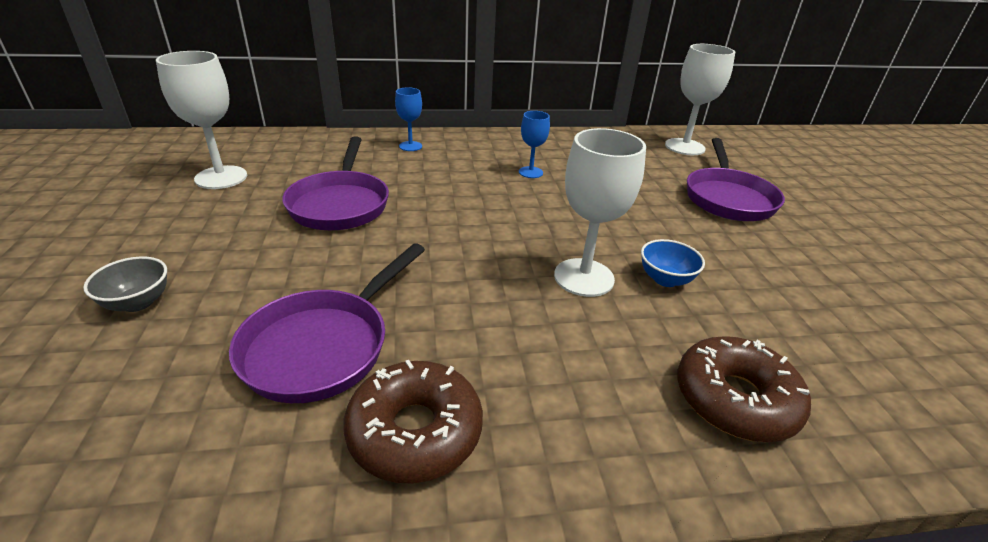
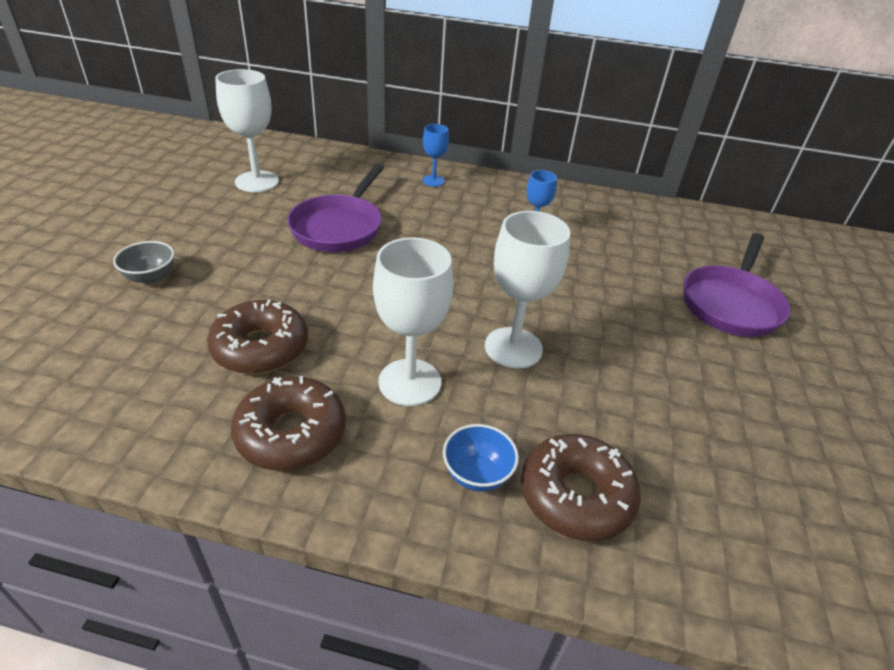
camera: 20 degrees right, 5 degrees up
(323, 346) = (260, 347): purple pan -> brown donut
(665, 279) = (593, 370): blue bowl -> blue bowl (477, 474)
(684, 147) = (726, 235): white goblet -> white goblet (410, 382)

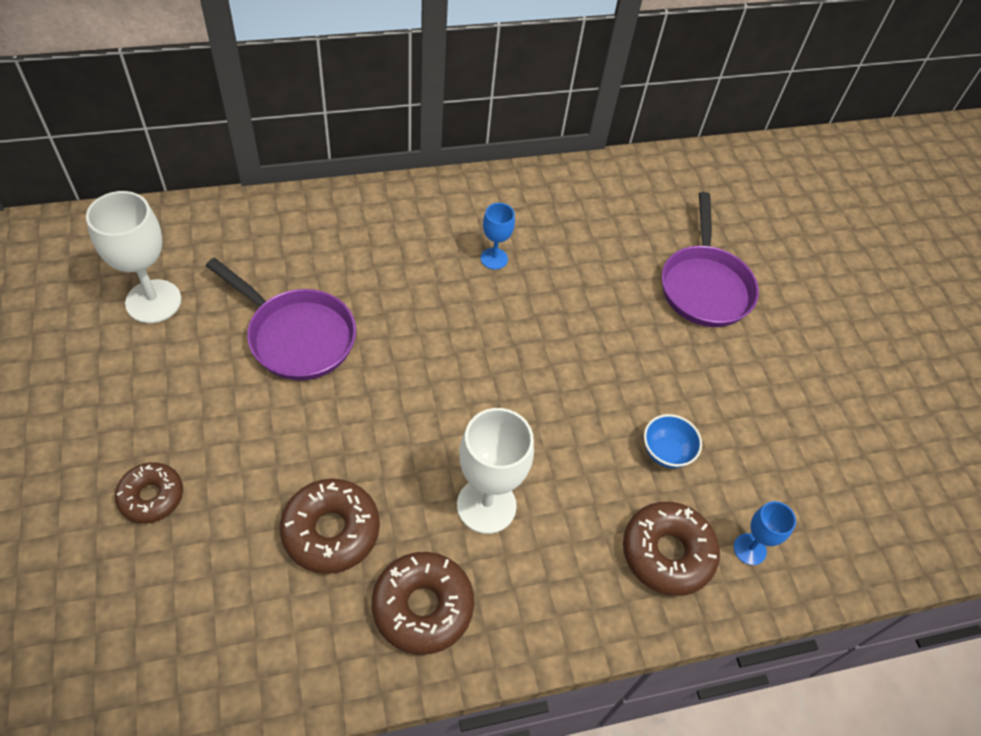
camera: 30 degrees left, 15 degrees up
(151, 277) = (151, 496): grey bowl -> brown donut
(339, 227) = (297, 336): purple pan -> purple pan turned 45 degrees counterclockwise
(433, 181) = (351, 219): blue goblet -> blue goblet (749, 549)
(477, 474) = (588, 570): blue bowl -> blue bowl (666, 452)
(513, 348) = (551, 424): white goblet -> none

